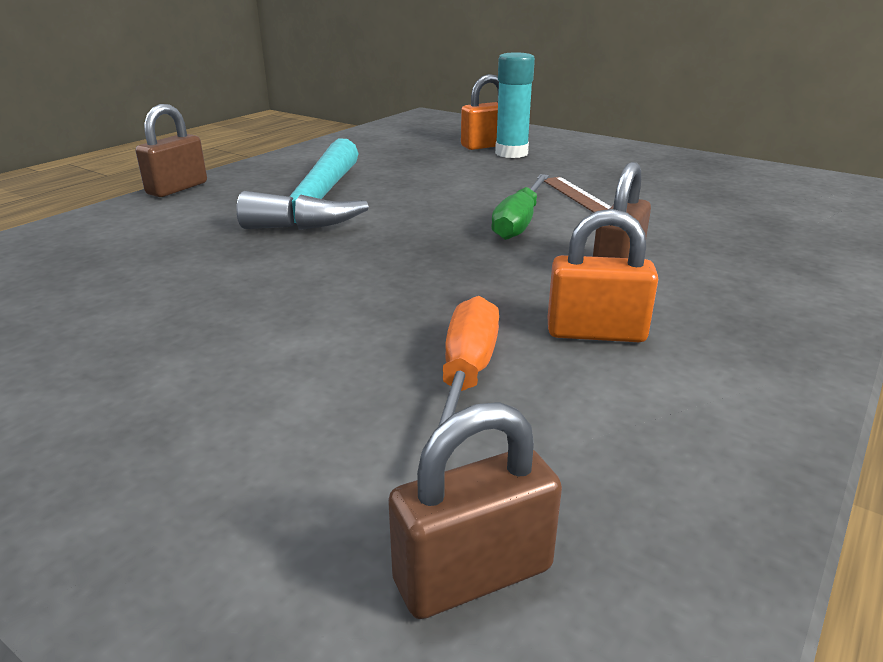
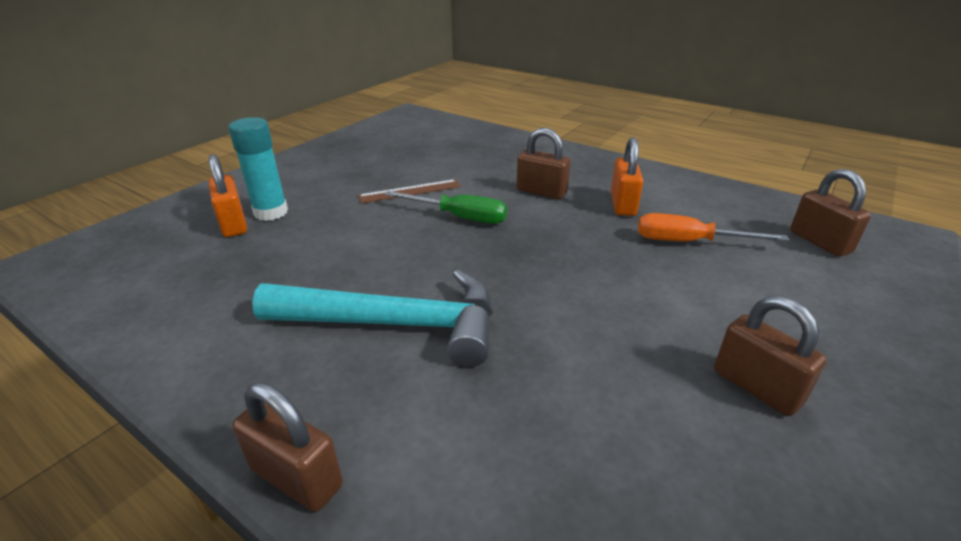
camera: 90 degrees left, 5 degrees up
(119, 362) = (756, 387): none -> brown padlock

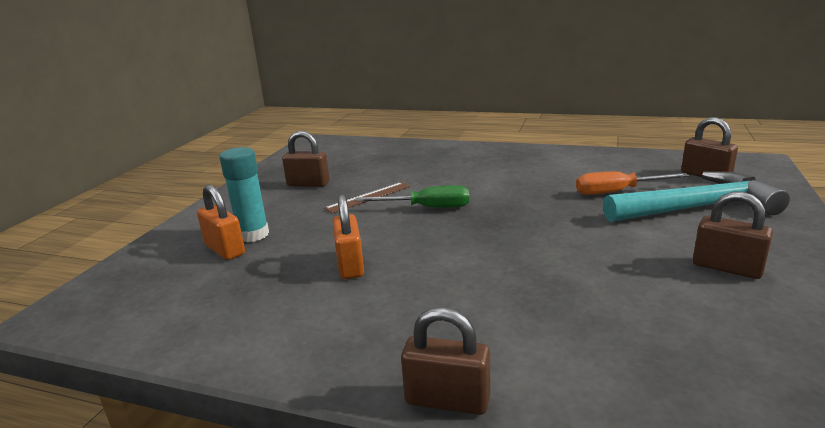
camera: 15 degrees left, 10 degrees down
(395, 324) = (437, 288): turquoise hammer -> turquoise hammer (696, 208)
(541, 192) = (479, 179): brown padlock -> brown padlock (308, 184)
(622, 204) = (550, 176): orange padlock -> orange padlock (350, 265)

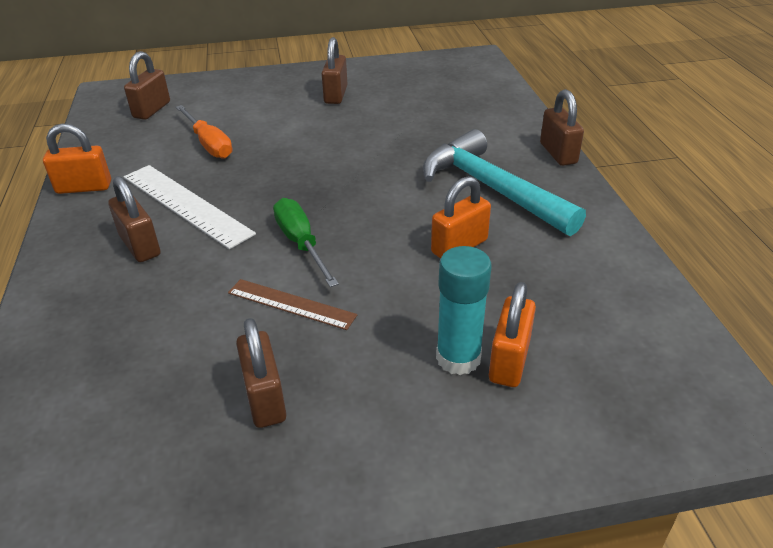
camera: 120 degrees left, 15 degrees up
(478, 165) = (140, 246): none -> brown padlock
(518, 179) = (186, 204): none -> white ruler
(569, 153) = (84, 187): none -> orange padlock
(696, 208) = (234, 109): turquoise hammer -> turquoise hammer (492, 189)

